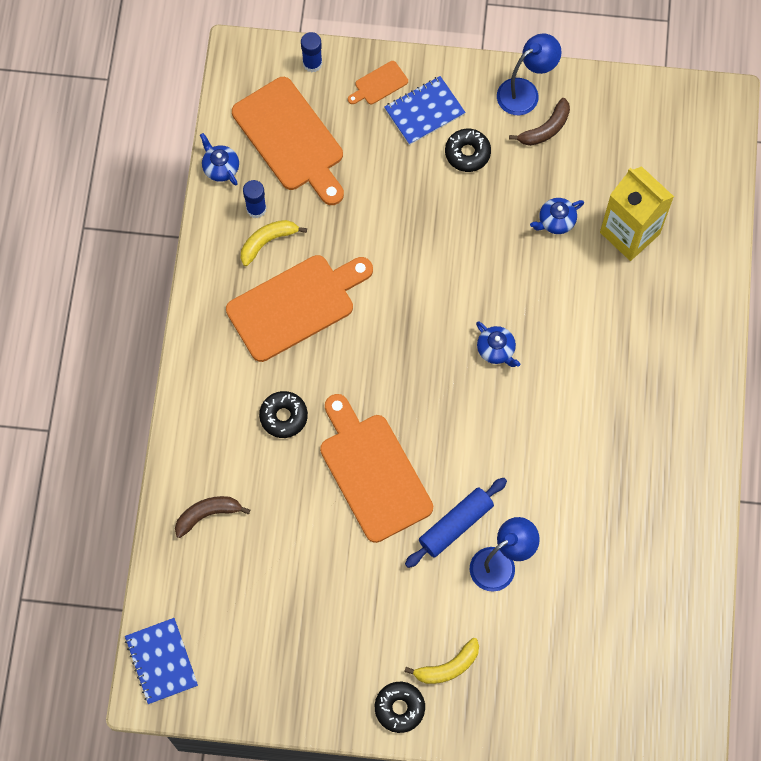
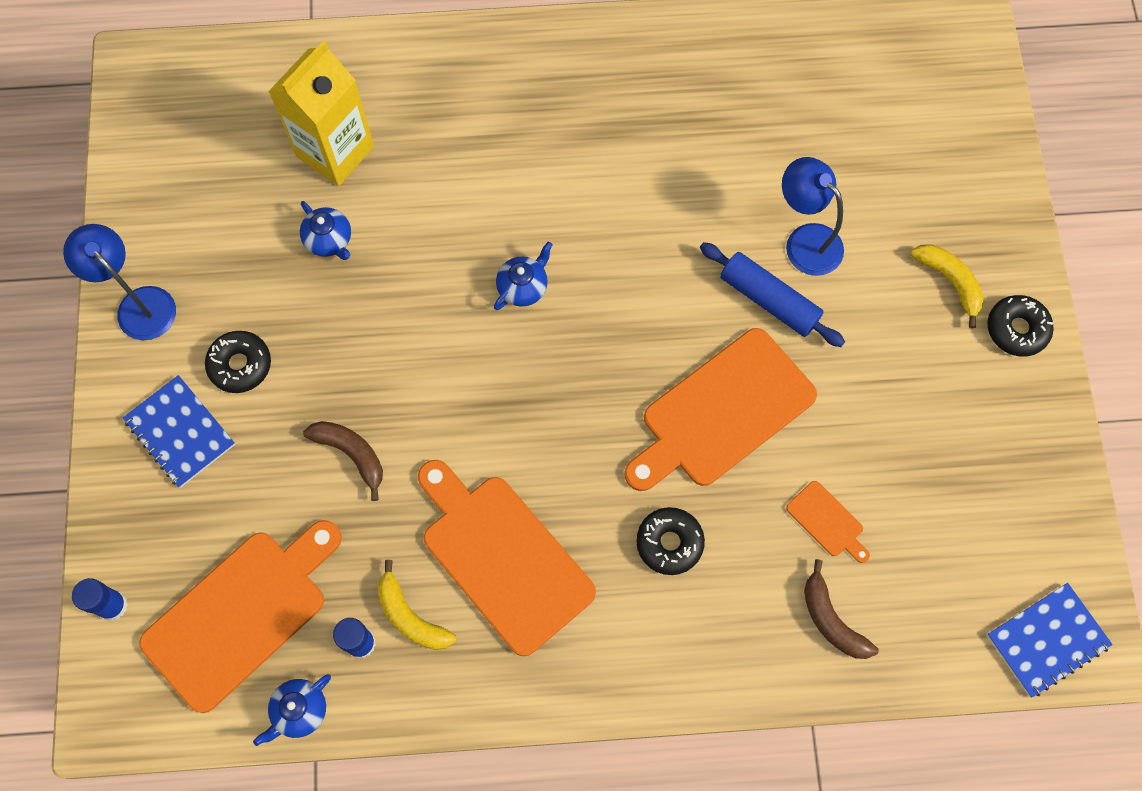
camera: 100 degrees left, 0 degrees up
(379, 84) = (141, 502): orange cutting board -> orange cutting board (827, 521)
(545, 129) = (193, 271): brown banana -> brown banana (351, 454)

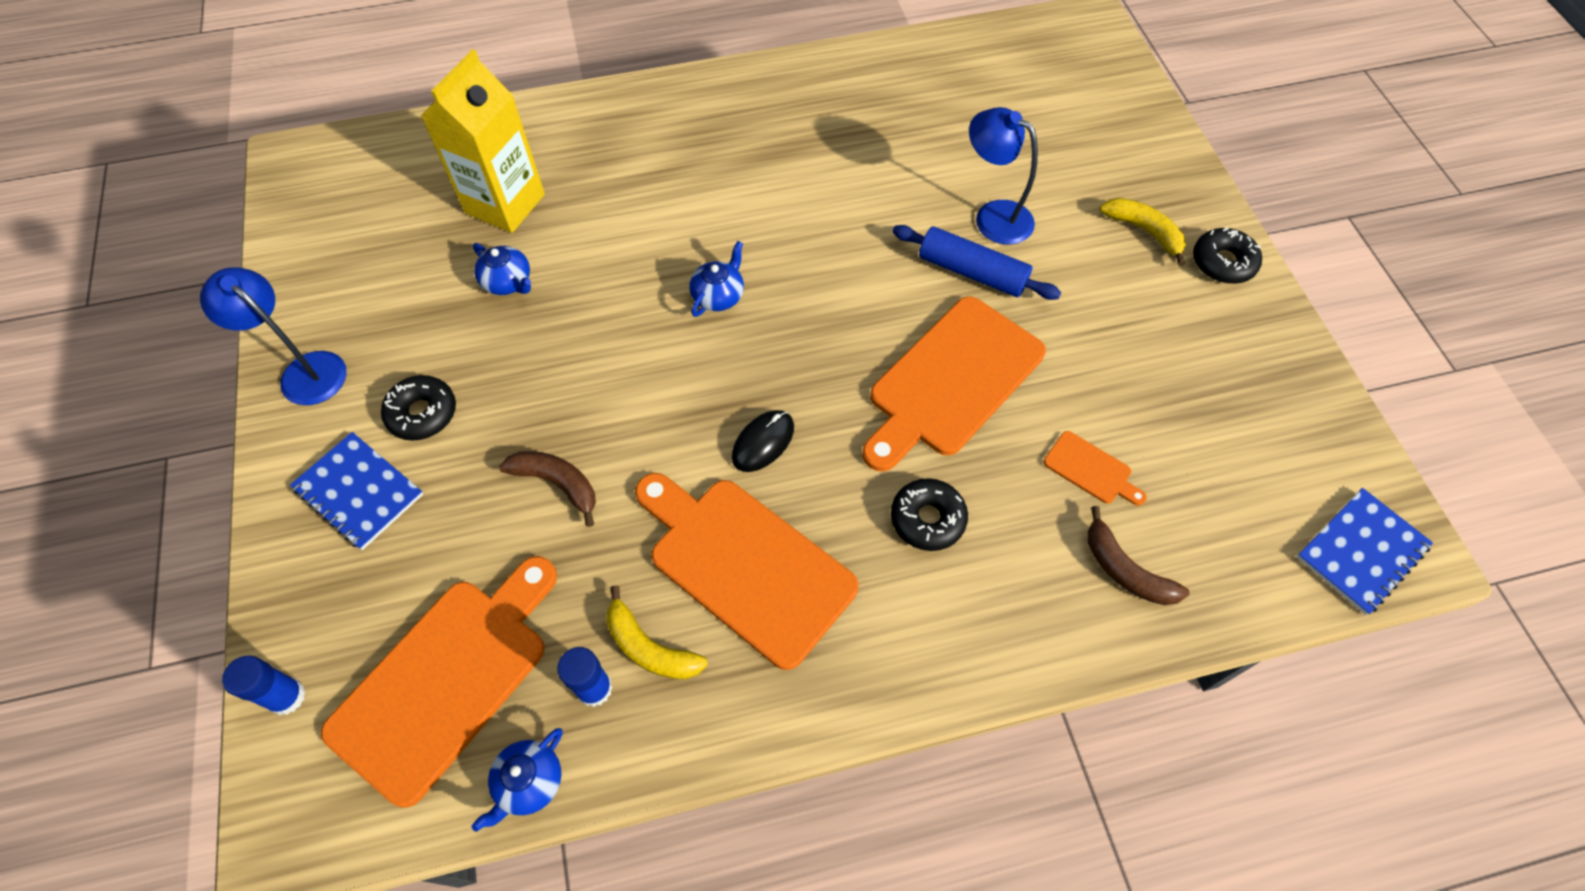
camera: 10 degrees left, 10 degrees down
(538, 444) = (763, 442): none -> black mouse

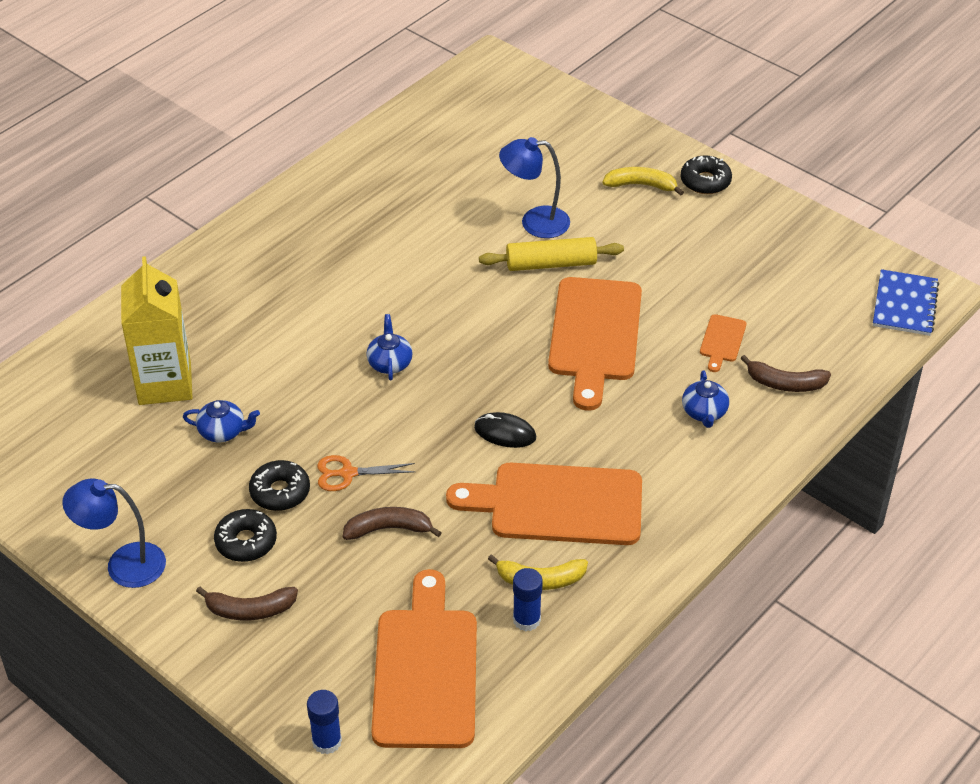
camera: 35 degrees left, 15 degrees down
(359, 492) = (250, 610): blue notebook -> brown banana
(529, 782) = (534, 687): blue teapot -> blue teapot (704, 412)
(575, 395) = (348, 473): none -> orange scissors
(763, 442) = (505, 432): black mouse -> black mouse turned 75 degrees counterclockwise
(927, 519) = (648, 419): black donut -> black donut (280, 492)
(972, 272) = (551, 264): blue rolling pin -> yellow rolling pin
(1090, 470) = (722, 341): orange cutting board -> orange cutting board turned 105 degrees clockwise

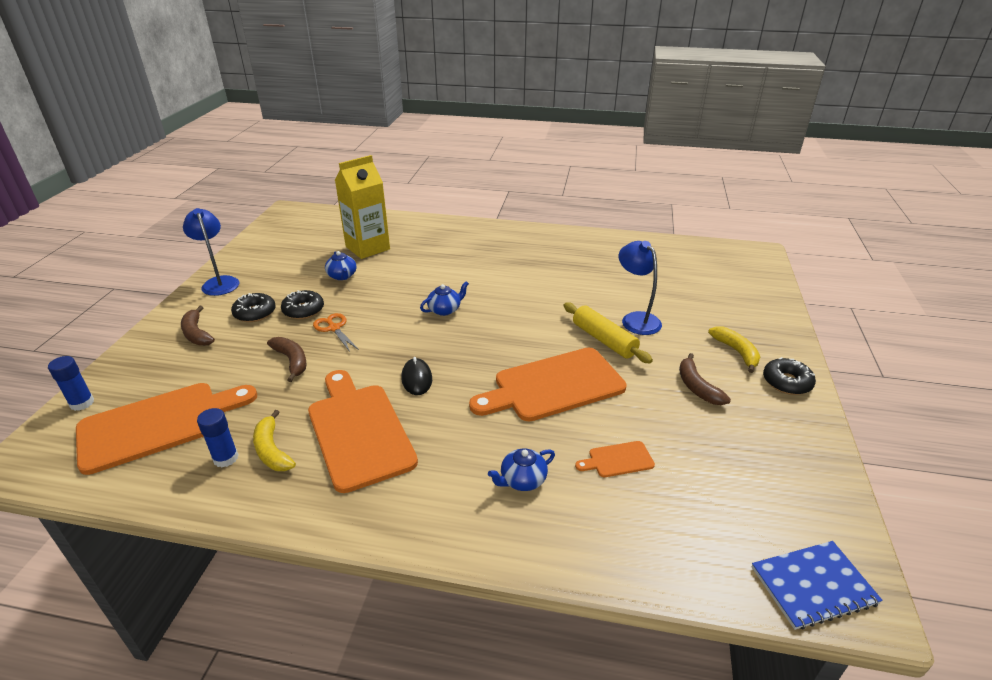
camera: 60 degrees right, 10 degrees down
(785, 383) = (606, 524): brown banana -> brown banana (697, 387)

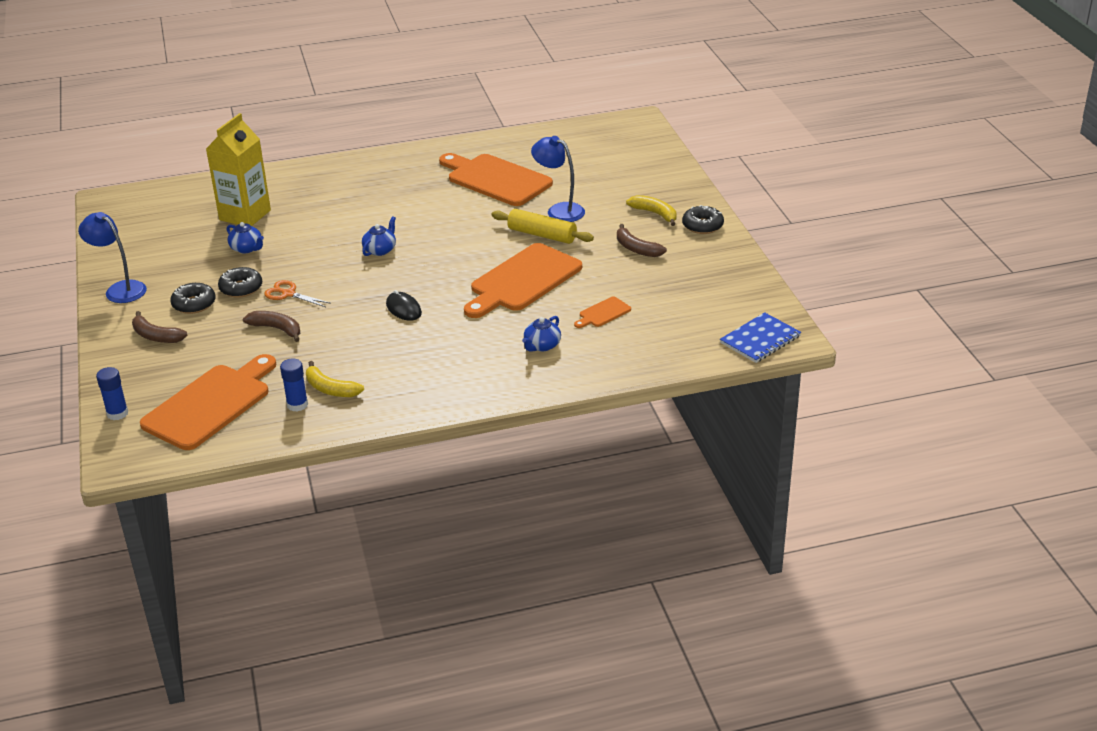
camera: 25 degrees left, 0 degrees up
(359, 431) = (389, 356): orange cutting board -> orange cutting board (496, 179)

